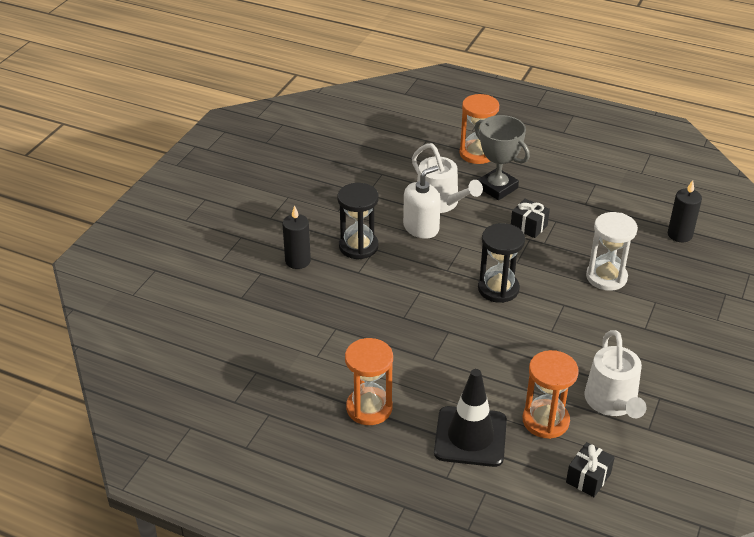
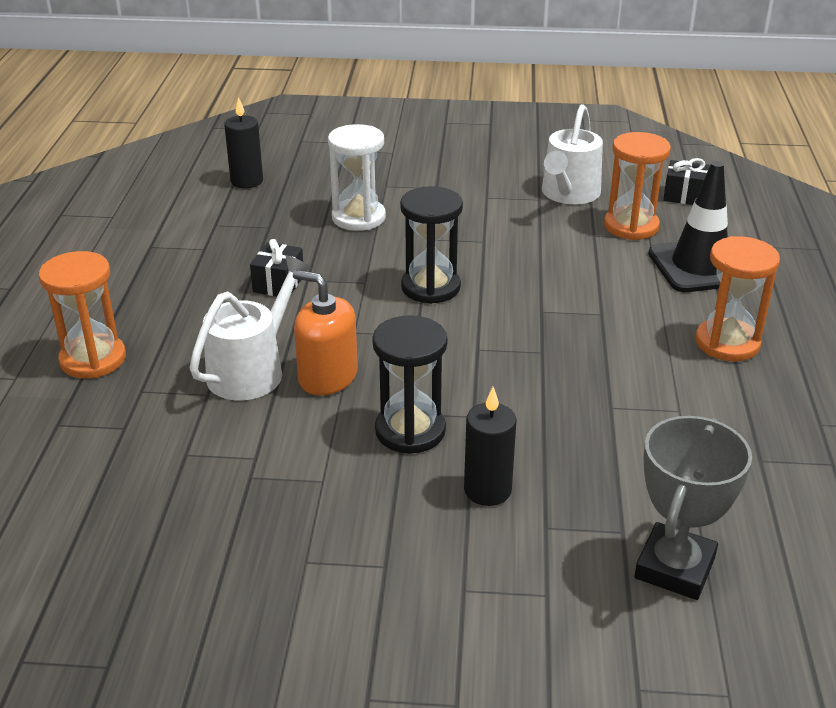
camera: 110 degrees left, 5 degrees down
(421, 228) = (327, 377): white soap dispenser -> orange soap dispenser
(497, 188) = (189, 324): grey trophy -> grey trophy (674, 568)
(612, 402) = (568, 194): white watering can -> white watering can turned 135 degrees clockwise

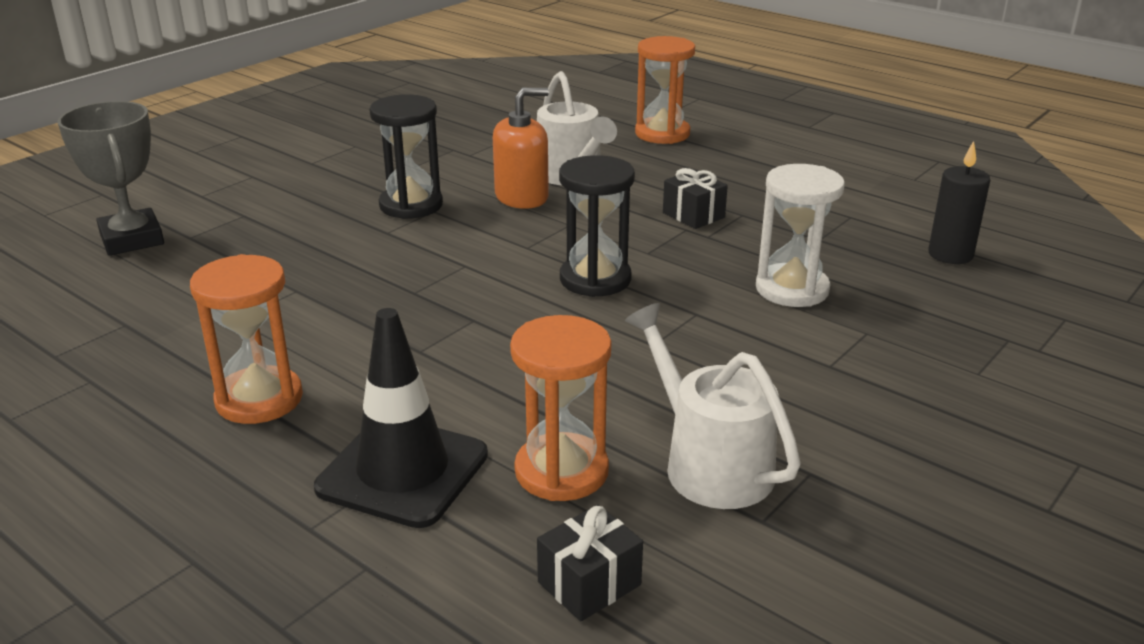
camera: 125 degrees right, 5 degrees down
(487, 490) = (308, 209): black candle -> none

